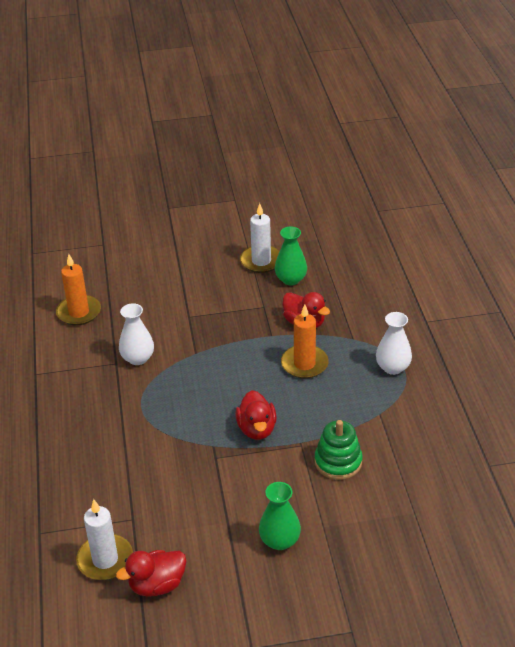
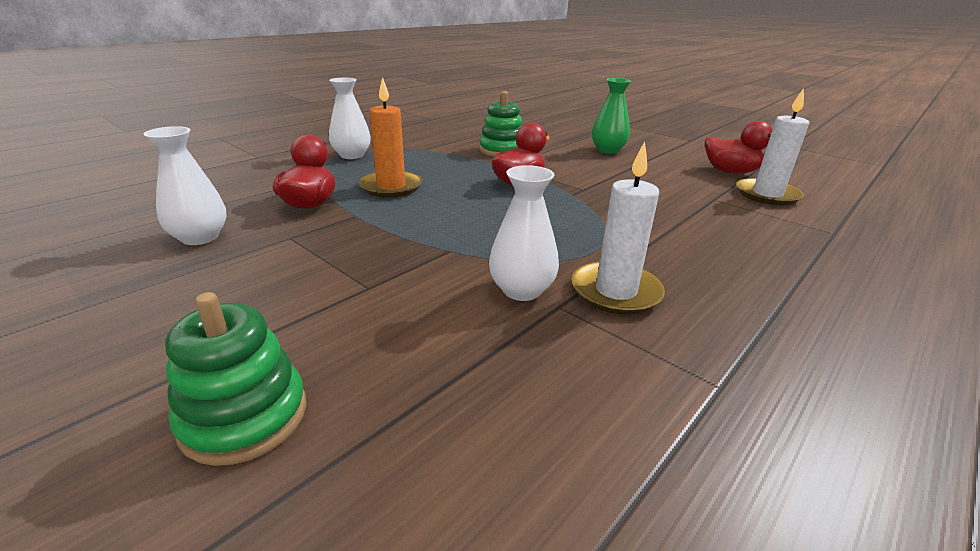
camera: 130 degrees left, 10 degrees down
(79, 312) = (491, 443): orange candle -> none
(143, 272) = (244, 417): none -> green stacking toy
(261, 261) = (143, 276): white candle -> white candle (615, 291)
(291, 279) = (200, 237): green vase -> white vase

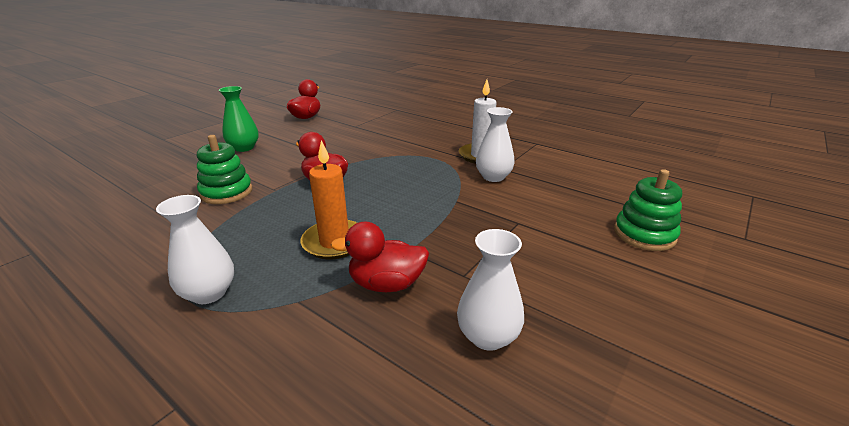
camera: 95 degrees left, 0 degrees up
(767, 195) = (347, 114): white candle -> none

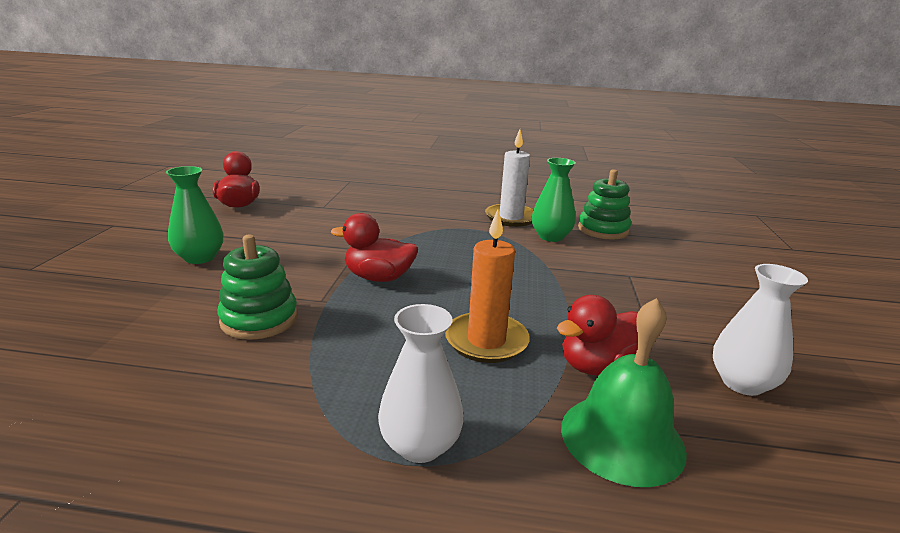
camera: 30 degrees left, 5 degrees down
(331, 338) = (622, 438): none -> green bell
(493, 177) = (551, 237): white vase -> green vase
(644, 234) = (731, 262): green stacking toy -> green stacking toy (603, 230)

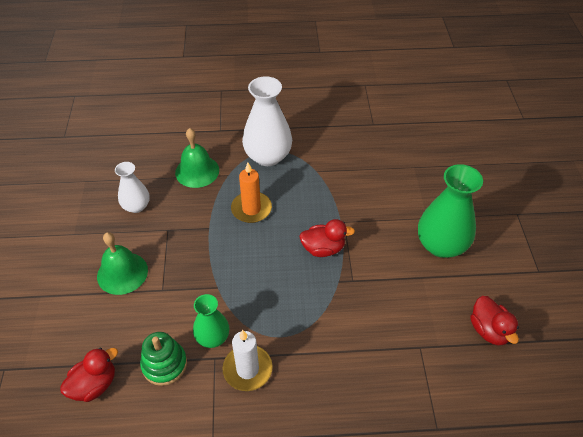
camera: 170 degrees right, 25 degrees up
(200, 257) = (441, 245): green vase -> green vase, size x1.72
(259, 319) = (364, 201): green stacking toy -> none
(420, 445) = (268, 156): white vase -> white vase, size x1.72
(598, 367) = (199, 203): red duck -> red duck (94, 385)
(702, 297) = (122, 273): none -> green bell

